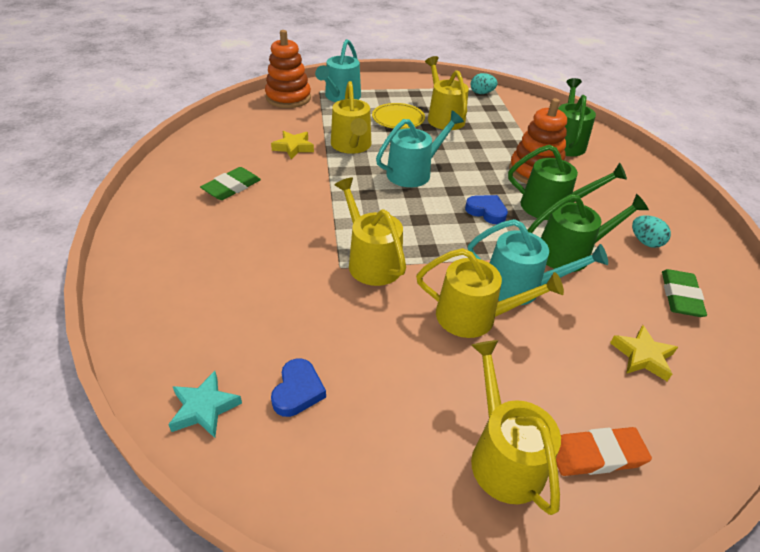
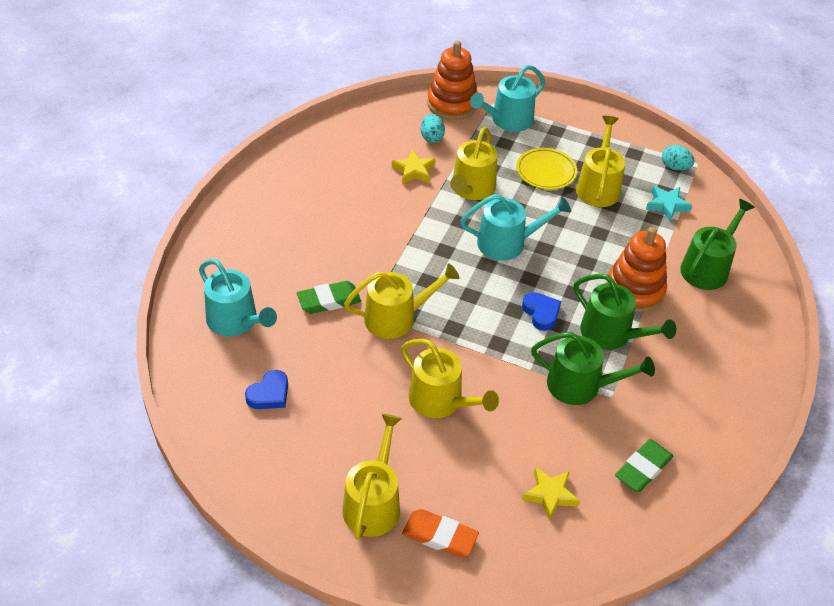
camera: 30 degrees right, 5 degrees up
(204, 408) = (203, 376): turquoise star -> turquoise star (667, 205)
(232, 187) = (330, 196): green eraser -> green eraser (329, 300)
(371, 261) = (396, 318): yellow watering can -> yellow watering can turned 75 degrees clockwise
(519, 287) = (503, 394): turquoise watering can -> turquoise watering can (236, 321)
(645, 242) = (669, 408): turquoise egg -> turquoise egg (431, 137)

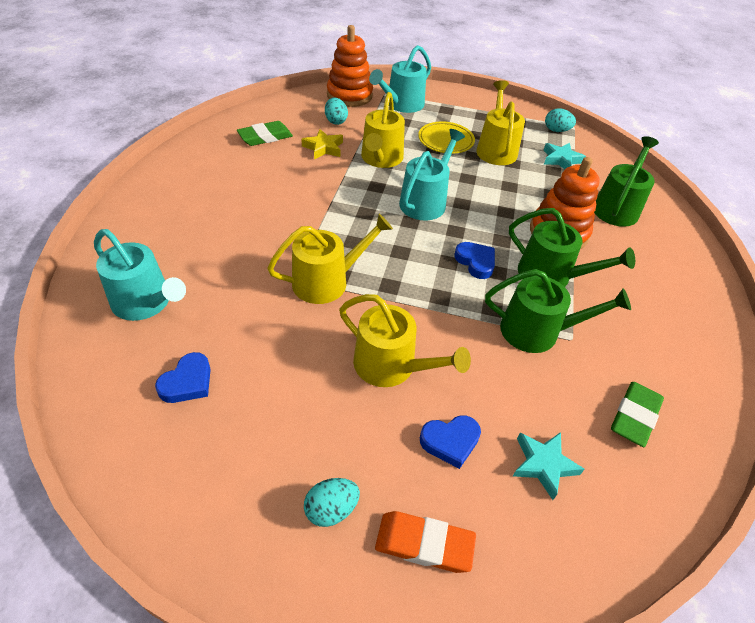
camera: 10 degrees left, 0 degrees up
(329, 300) = (251, 271): green eraser -> green eraser (265, 137)
(373, 503) = (331, 509): yellow watering can -> turquoise egg
(477, 467) = (450, 441): none -> blue heart
(507, 243) = (425, 201): turquoise watering can -> turquoise watering can turned 45 degrees counterclockwise
(550, 495) = (543, 465): yellow star -> turquoise star

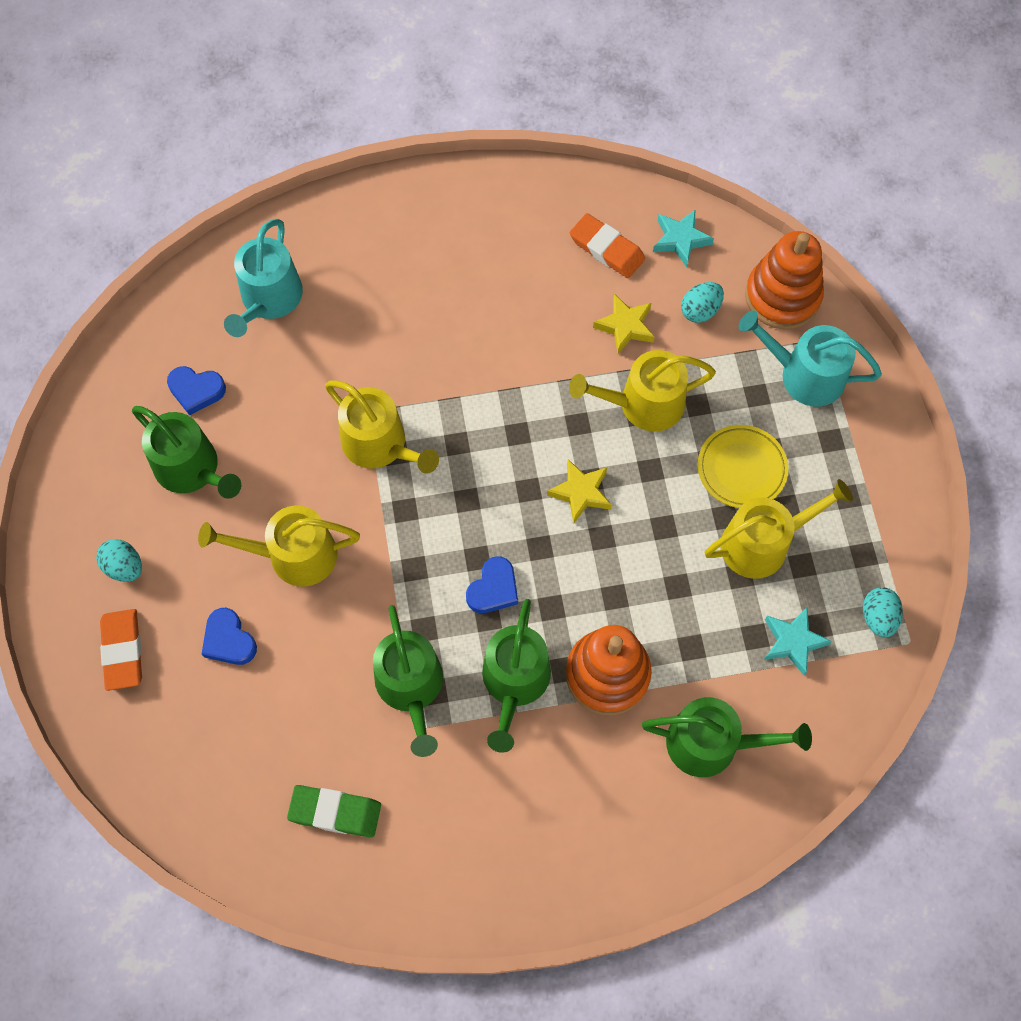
camera: 70 degrees right, 20 degrees up
(263, 413) = (192, 469): none -> green watering can
(265, 137) = (606, 249): green eraser -> orange eraser
(391, 366) = (293, 555): yellow watering can -> yellow watering can turned 75 degrees clockwise
(425, 201) = (580, 493): turquoise watering can -> yellow star
(543, 465) = (238, 731): turquoise star -> turquoise star (680, 240)

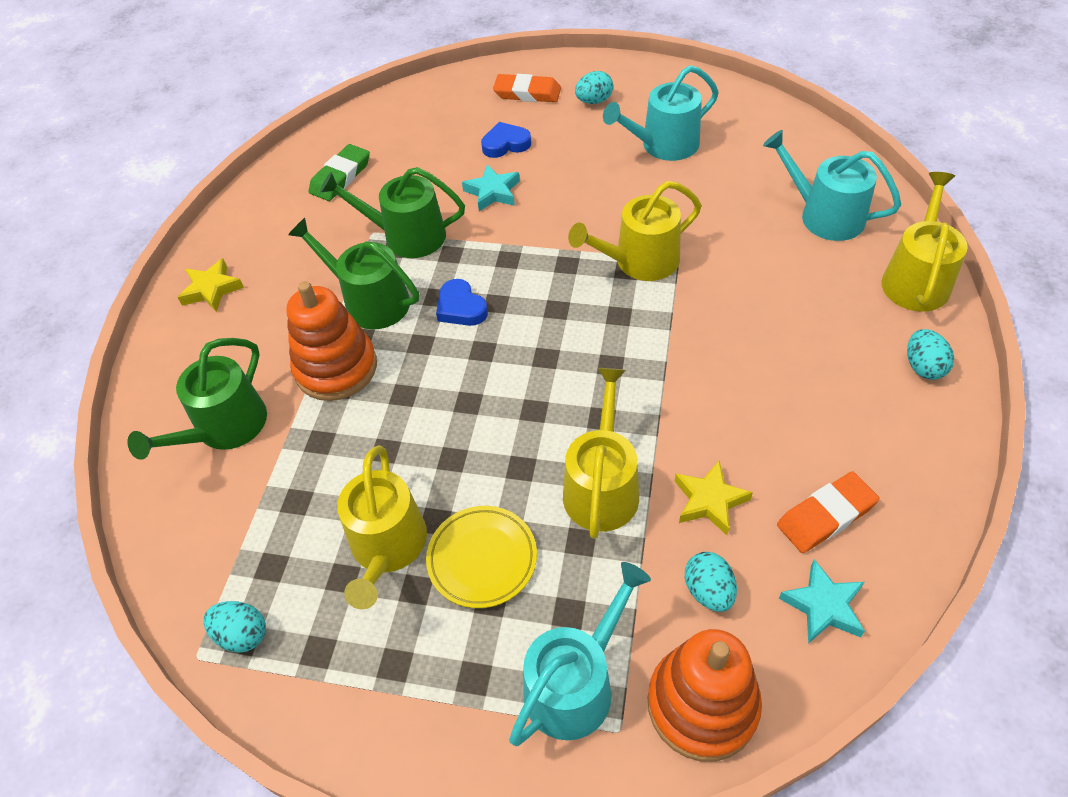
camera: 115 degrees right, 15 degrees down
(192, 469) = (663, 145): green watering can -> turquoise watering can
(196, 390) = (739, 157): blue heart -> none
(293, 555) = (558, 189): yellow watering can -> yellow watering can (916, 279)
(437, 203) = (923, 367): none -> turquoise egg
(580, 493) = (523, 399): yellow star -> yellow star (211, 289)
(793, 641) = (270, 535): turquoise star -> turquoise star (493, 192)

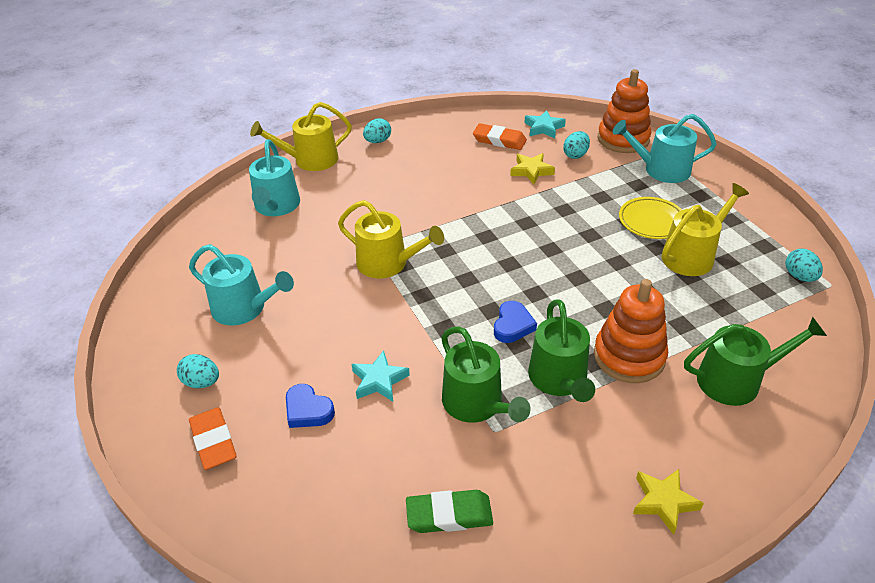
camera: 130 degrees left, 10 degrees down
(602, 487) = (565, 204): yellow watering can -> none

